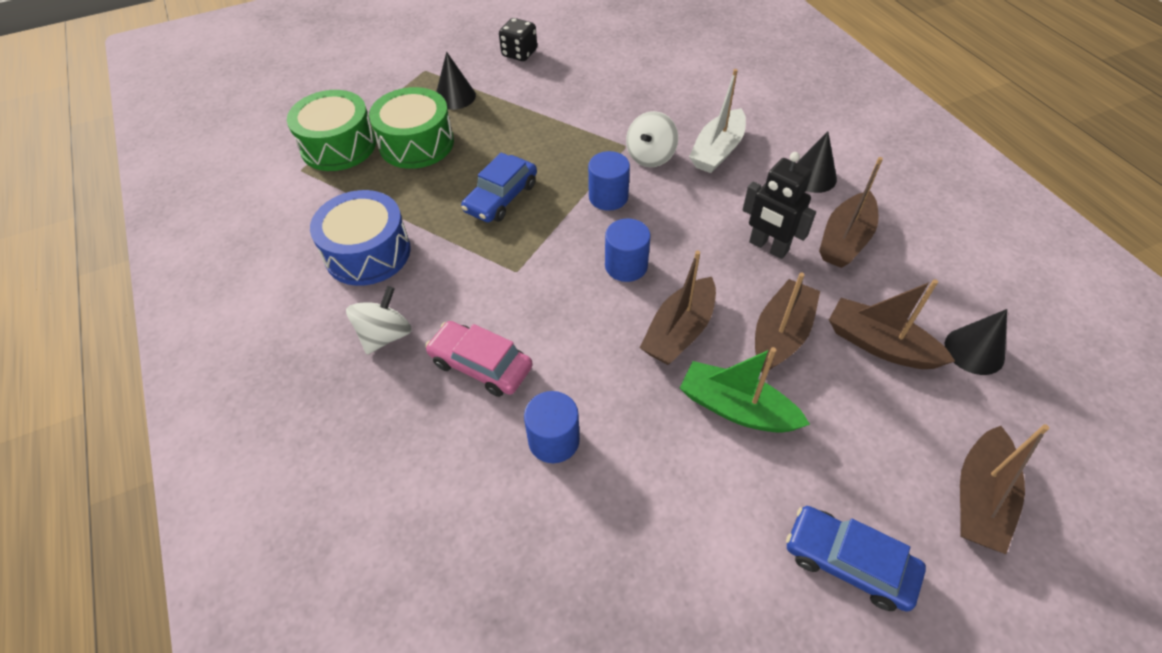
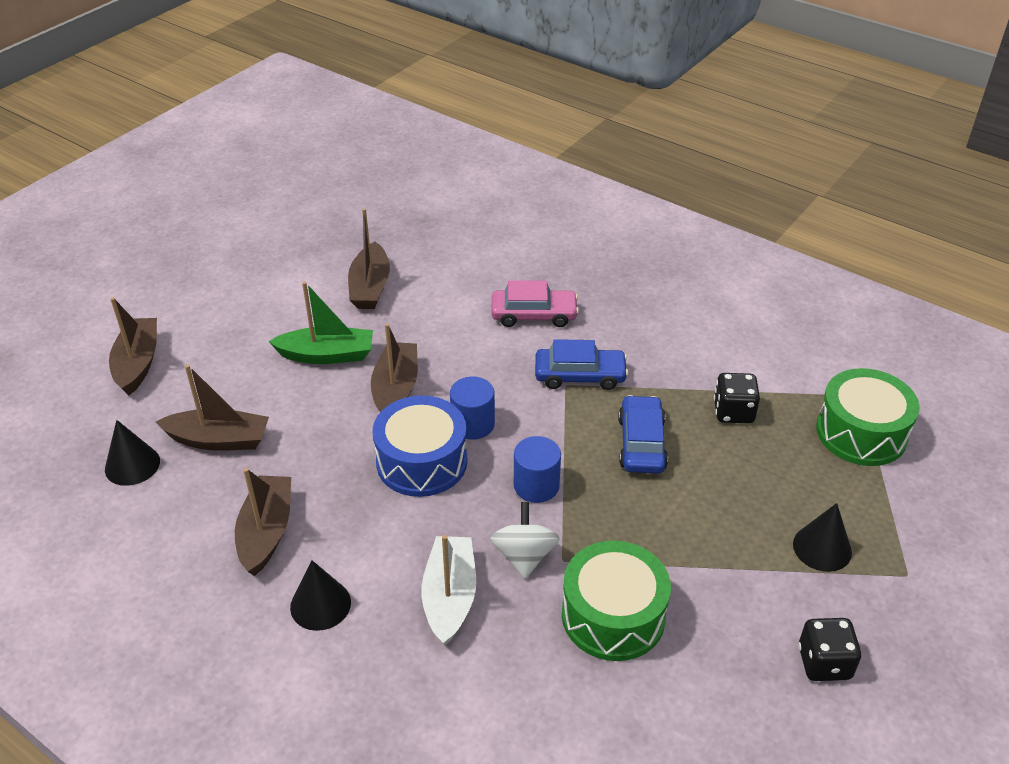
camera: 150 degrees right, 10 degrees down
(368, 253) = (704, 352): blue drum -> blue drum (422, 461)
(385, 335) = (621, 306): white spinning top -> none
(407, 194) = (733, 412): none -> black dice
(416, 143) = (789, 467): green drum -> green drum (613, 615)
(554, 440) = (448, 295): blue cylinder -> none
(768, 247) = (345, 493): black robot -> none
(781, 334) = (308, 417): brown boat -> brown boat (370, 287)
(848, 562) = (227, 304): blue car -> blue car (580, 375)

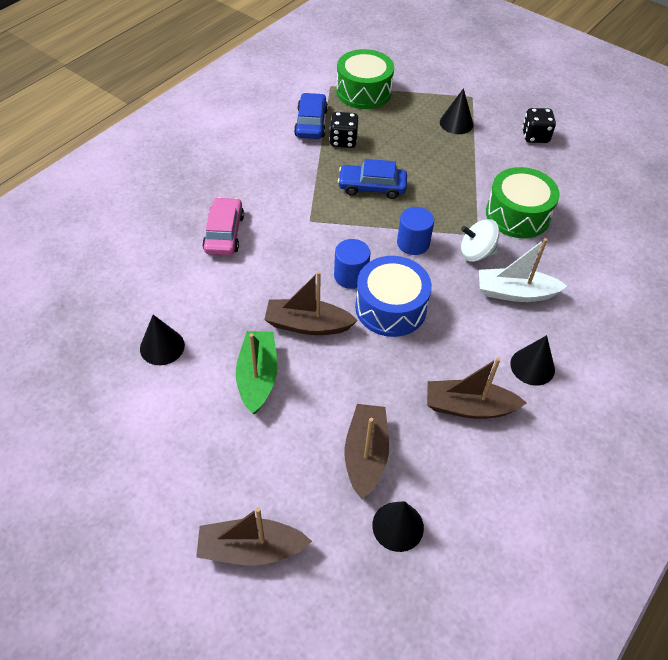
camera: 90 degrees left, 10 degrees up
(370, 287) = (162, 346): brown boat -> black cone
(580, 375) = (300, 212): blue car -> blue car (311, 123)

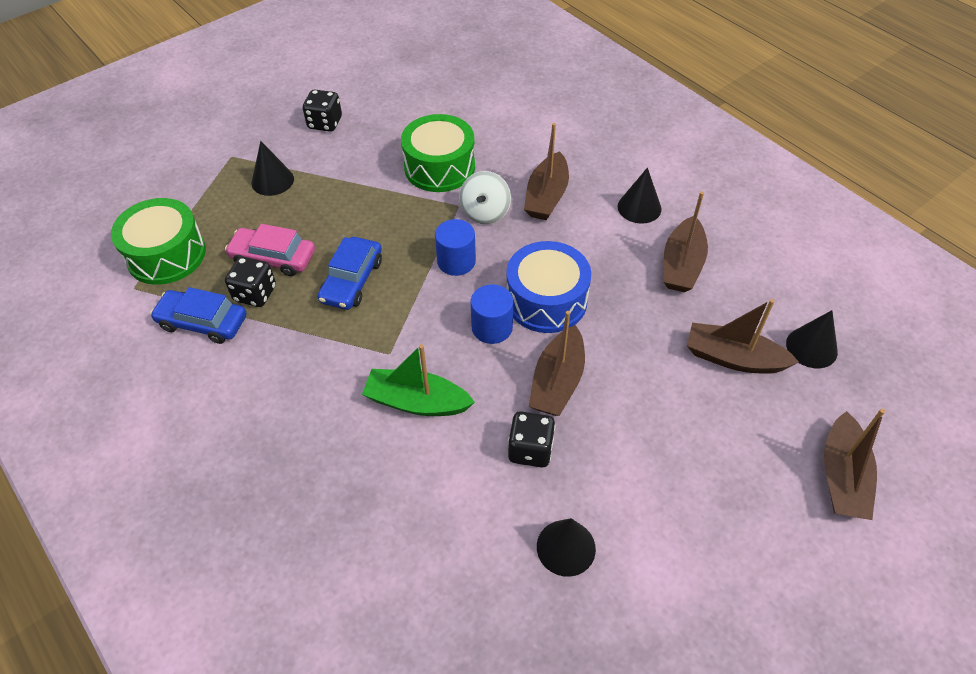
camera: 75 degrees left, 0 degrees up
(224, 233) = (382, 453): pink car -> pink car (273, 258)
(241, 315) = (530, 450): none -> black dice
(257, 377) = (626, 443): green boat -> green boat (417, 402)
(515, 293) = (546, 196): white boat -> brown boat

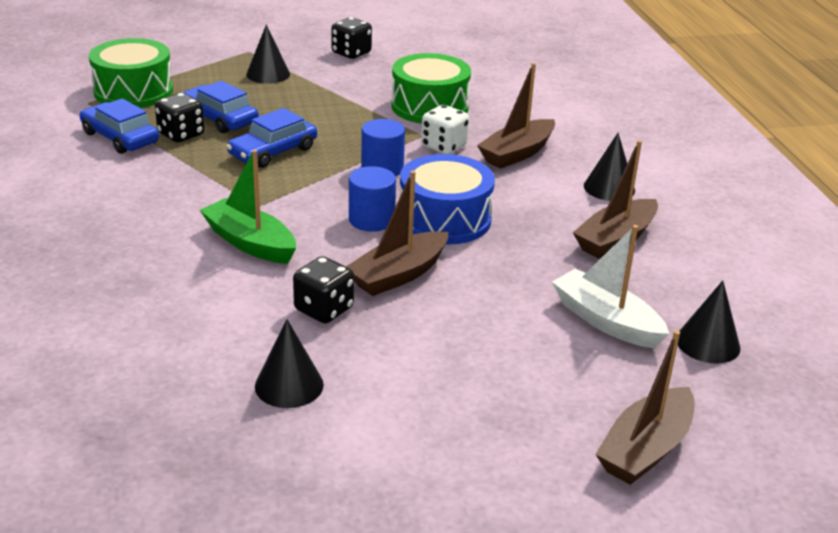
camera: 25 degrees right, 20 degrees down
(273, 258) = (219, 118): pink car -> blue car
(485, 212) = (443, 146): white spinning top -> white dice
(733, 358) = (606, 321): brown boat -> white boat

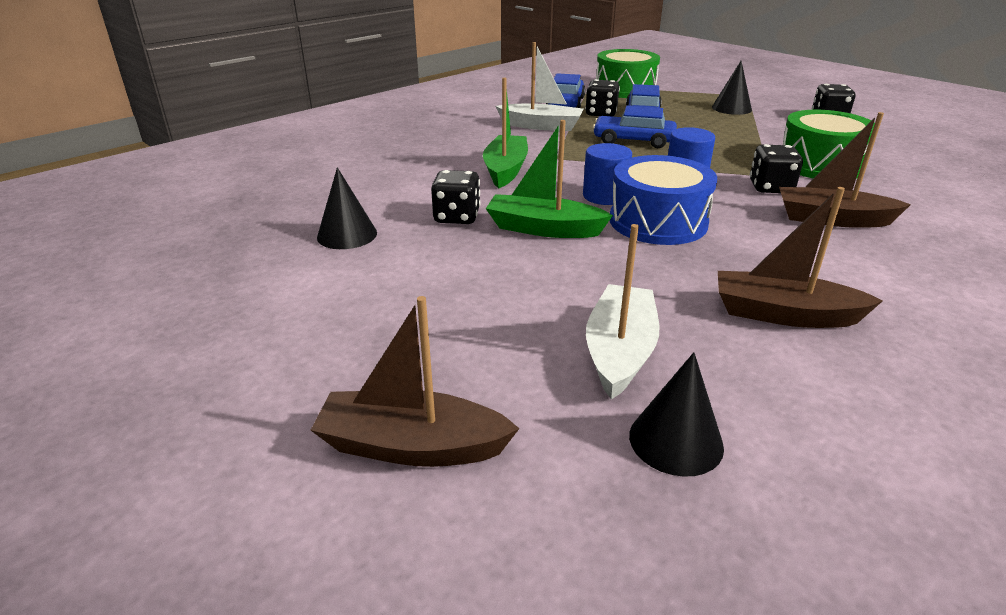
camera: 60 degrees right, 0 degrees up
(164, 178) = (541, 126): none -> white boat
(398, 275) = (544, 229): brown boat -> green boat
(443, 146) = (770, 188): white dice -> black dice
(609, 188) = (876, 282): black cone -> none

